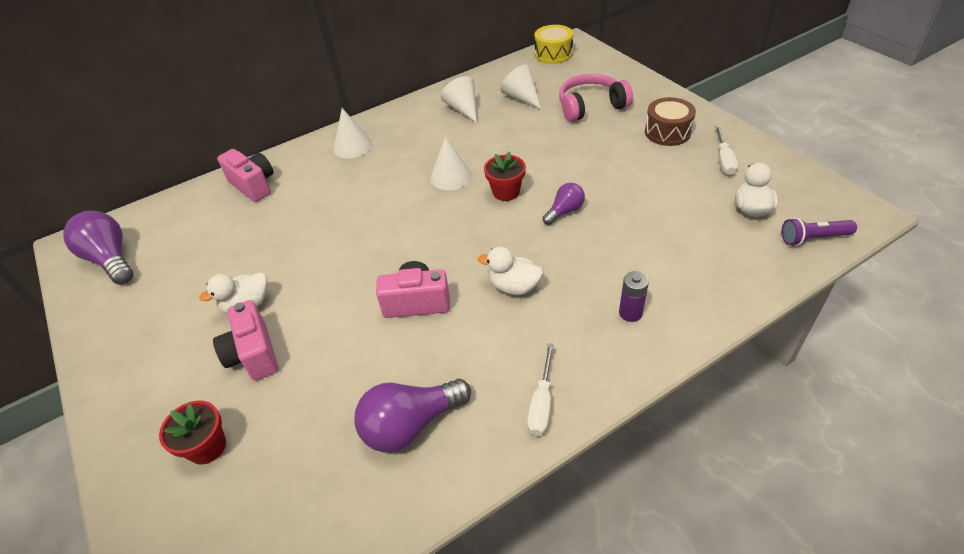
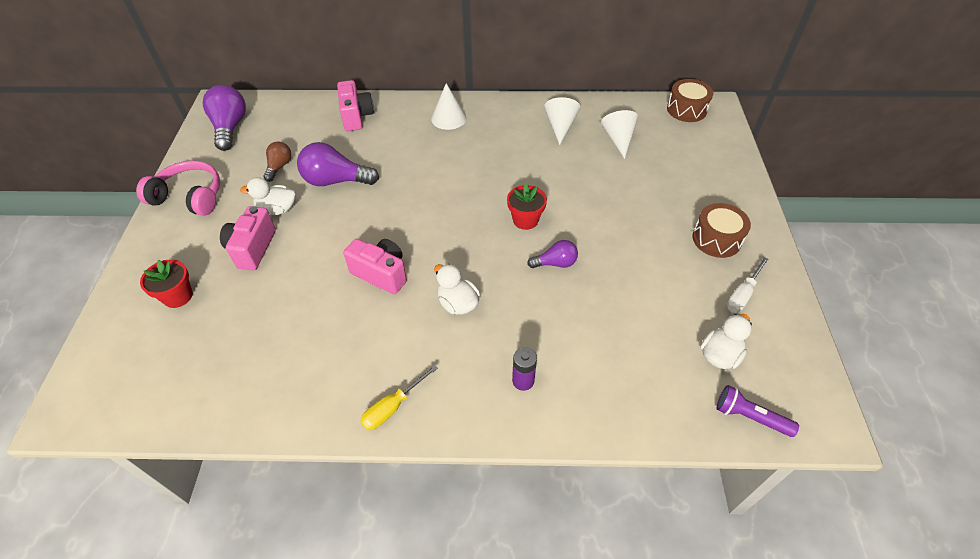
camera: 30 degrees right, 5 degrees up
(209, 267) = (279, 167): none -> brown light bulb
(411, 425) = (298, 363): purple light bulb -> purple light bulb (336, 181)
(451, 176) = (496, 183): white cone -> none
(542, 403) = (392, 407): white screwdriver -> yellow screwdriver
(553, 54) = (686, 109): yellow drum -> brown drum
(591, 106) = (671, 178): pink headphones -> pink headphones (189, 197)

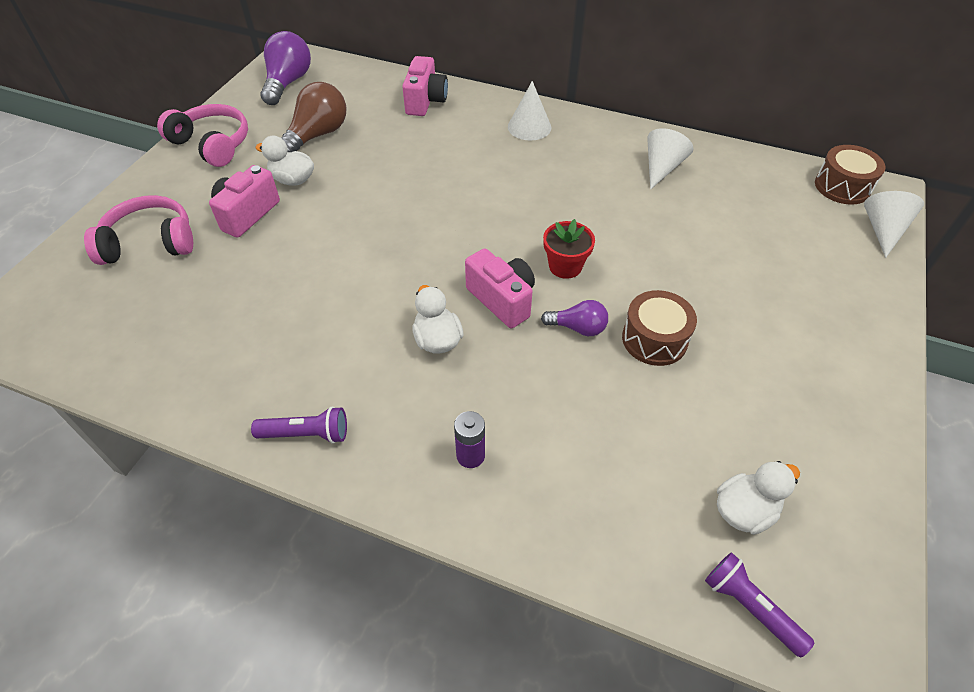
camera: 20 degrees right, 0 degrees up
(178, 296) = (150, 243): red flower pot -> pink headphones
(279, 167) = (317, 135): brown light bulb -> brown light bulb, size x1.75
(336, 181) = (369, 165): purple light bulb -> none
(381, 274) = (367, 280): pink camera -> pink camera (502, 300)
(392, 407) = (306, 434): yellow screwdriver -> purple flashlight
(618, 139) = (730, 201): white cone -> white cone (883, 230)
(716, 239) = (809, 360): brown drum -> brown drum (654, 339)
(742, 294) = (814, 442): white screwdriver -> none

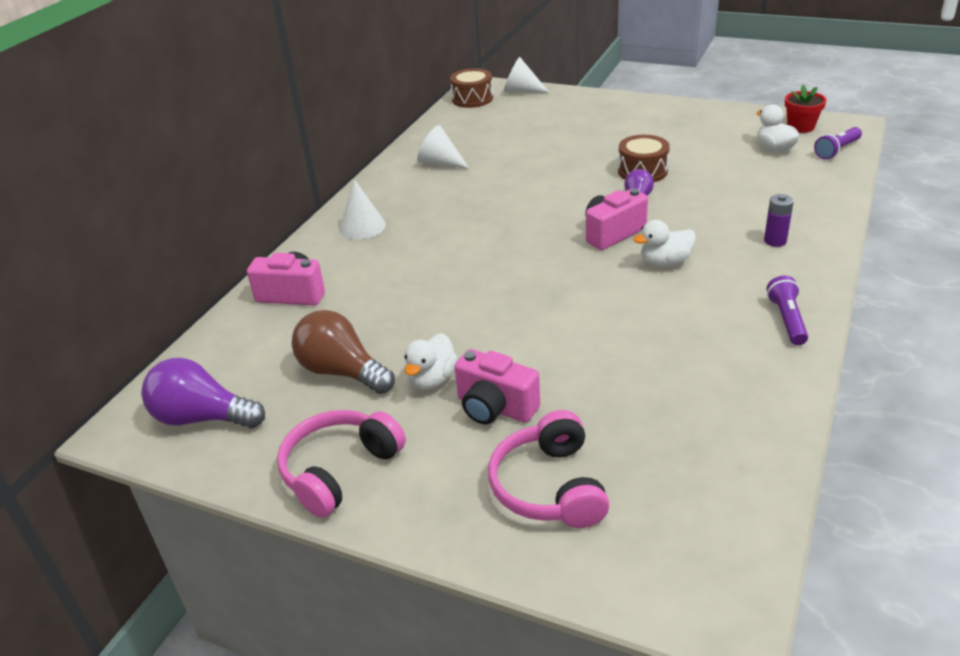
camera: 85 degrees left, 15 degrees down
(565, 266) = (568, 206): red flower pot -> red flower pot (800, 127)

